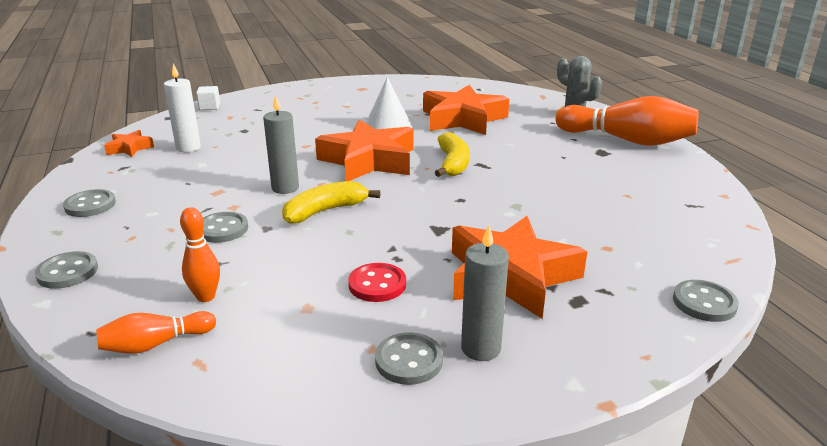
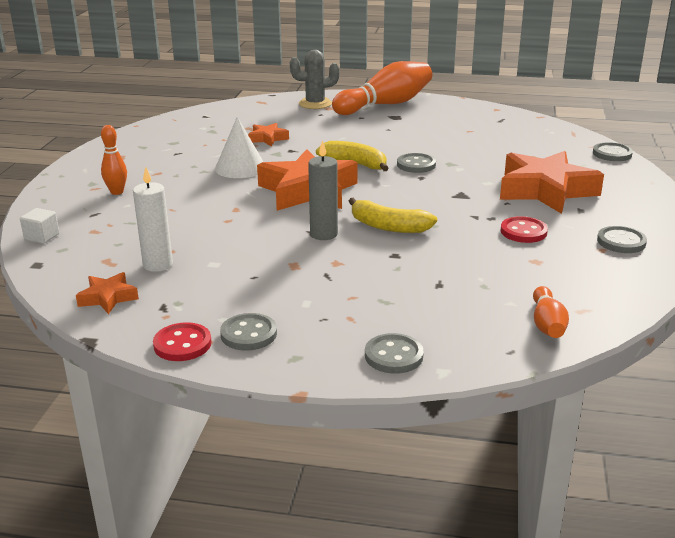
camera: 60 degrees left, 0 degrees up
(69, 188) = (182, 344): none -> red button
(206, 297) = (491, 296): orange bowling pin -> orange bowling pin (117, 192)
(222, 229) = (378, 273): grey button -> grey button (416, 165)
(325, 211) = (388, 227): yellow banana -> yellow banana turned 60 degrees counterclockwise
(463, 119) = (268, 138): orange star -> orange star, size x0.46
(481, 348) = (620, 219): grey candle -> none

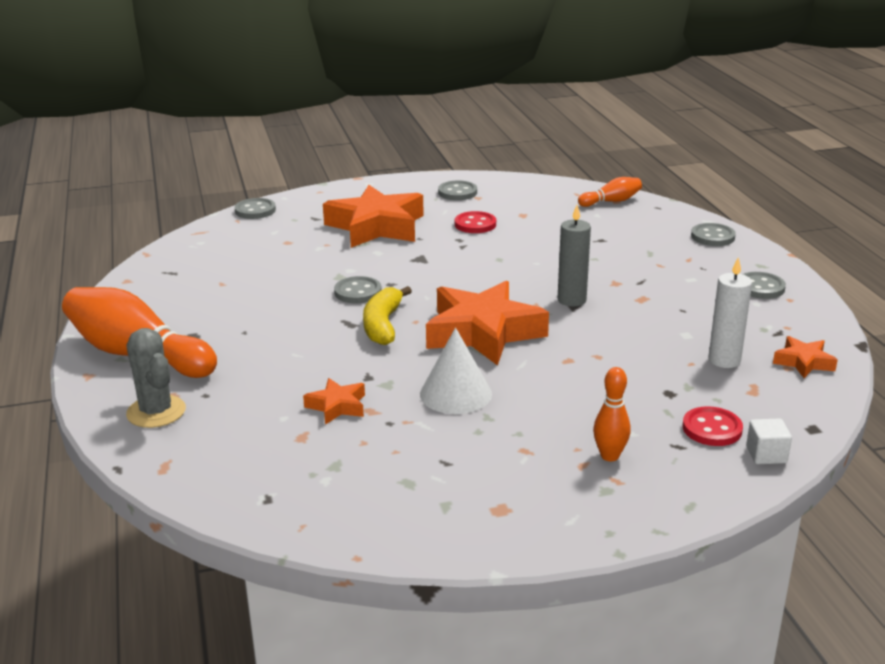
camera: 115 degrees left, 0 degrees up
(182, 344) = (808, 307): red button -> red button (712, 429)
(388, 227) = (524, 276): yellow banana -> none

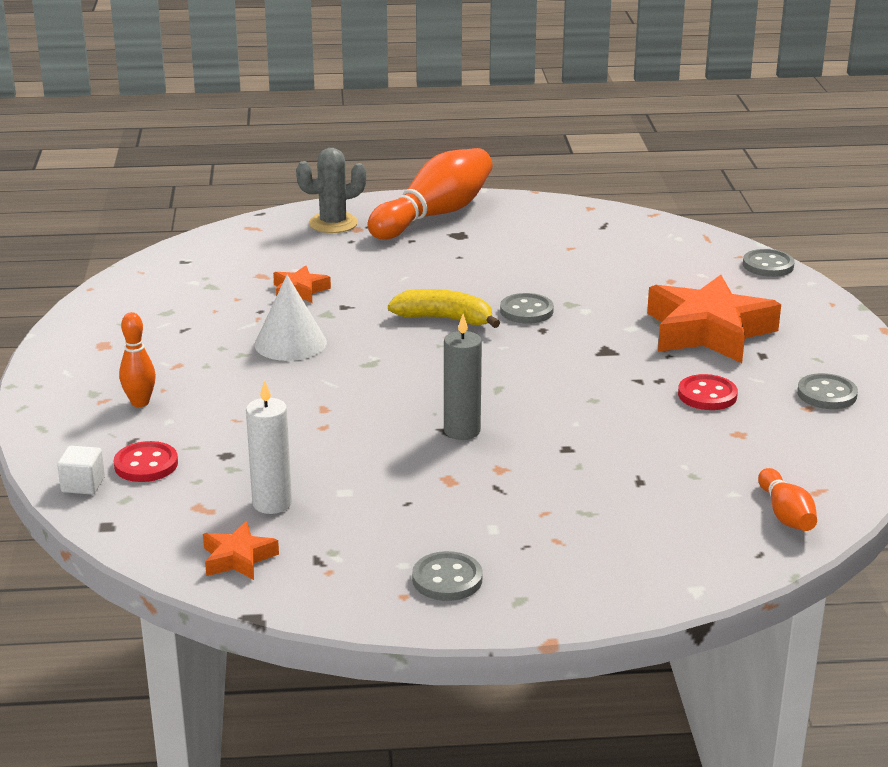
camera: 100 degrees right, 0 degrees up
(483, 332) = (405, 369): orange star -> none
(712, 237) = (632, 580): grey button -> none

